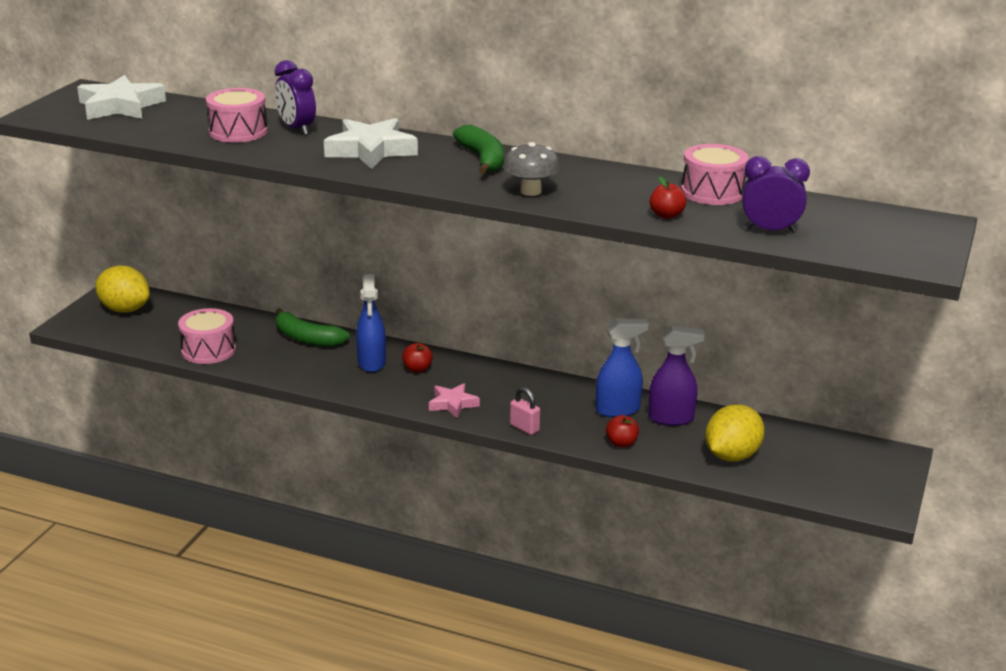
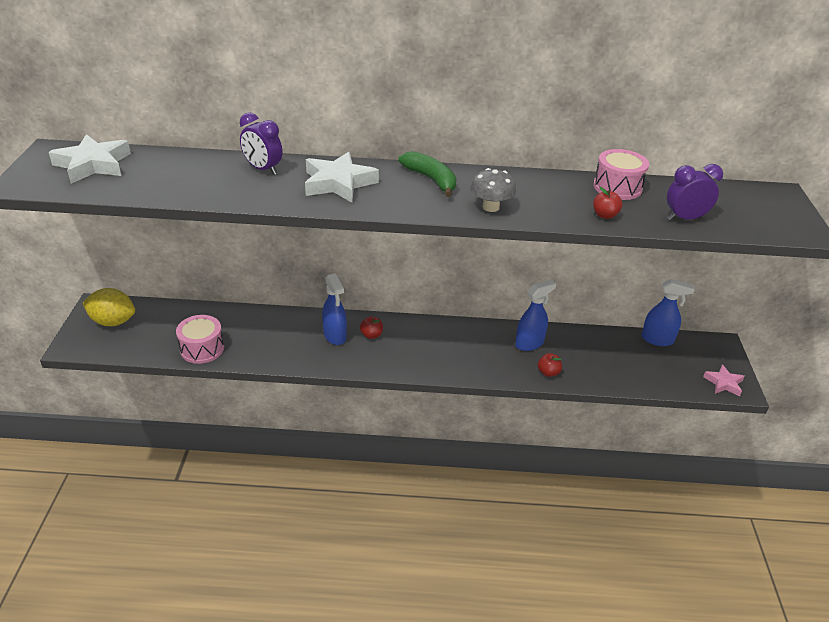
camera: 20 degrees left, 10 degrees up
(238, 131) = (215, 179): pink drum -> none
(307, 338) = (274, 322): green banana -> none
(453, 404) = (414, 362): pink star -> pink star (724, 383)
(524, 428) = (476, 373): pink padlock -> none
(671, 418) = (568, 343): purple spray bottle -> none
(732, 456) = (624, 367): yellow lemon -> none
(804, 435) = (657, 339): none -> blue spray bottle

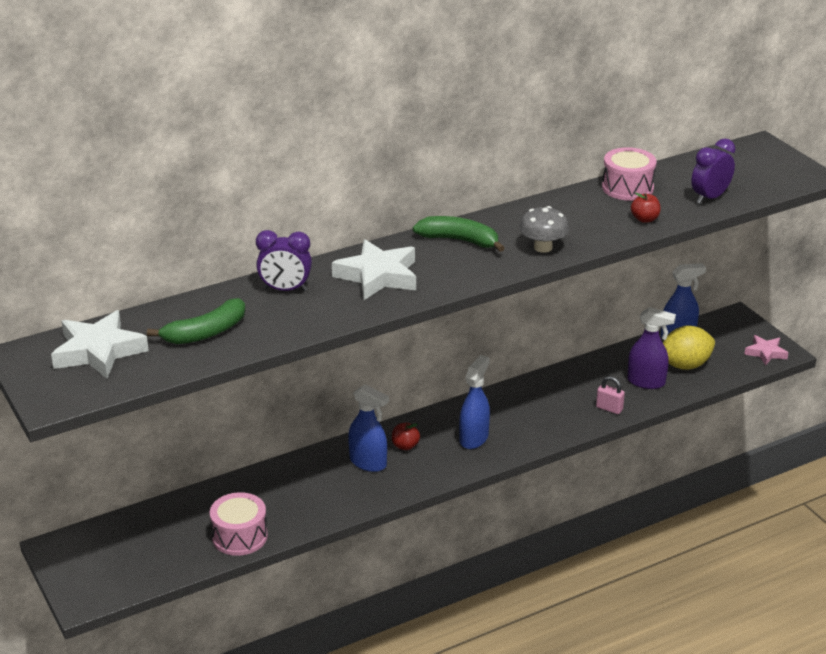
camera: 30 degrees left, 5 degrees down
(113, 321) = (100, 554): yellow lemon -> yellow lemon (685, 365)
(172, 178) = (205, 333): none -> green banana
(529, 343) = (567, 388): blue spray bottle -> blue spray bottle (474, 438)
(548, 372) = (609, 408): red apple -> pink padlock
(598, 364) = (646, 382): none -> purple spray bottle

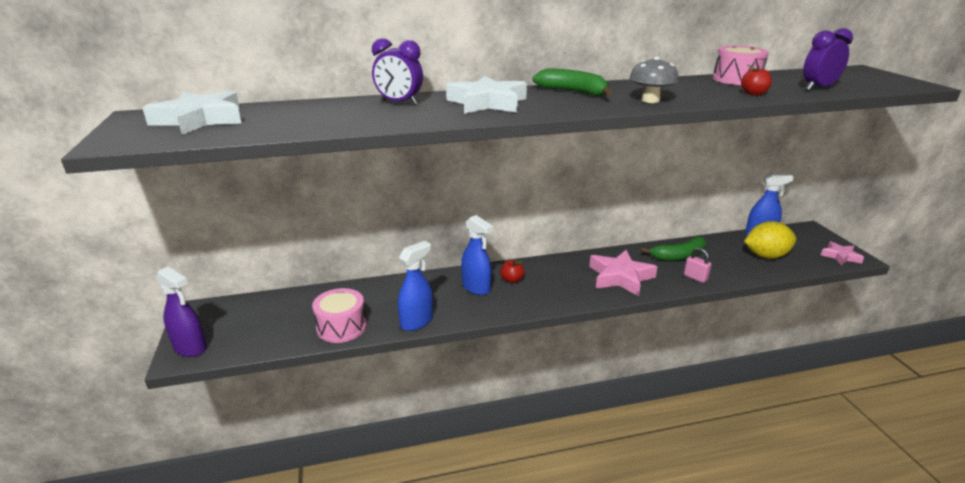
camera: 15 degrees right, 5 degrees down
(205, 333) = (303, 118): green banana -> green banana (678, 256)
(474, 438) = (571, 283): blue spray bottle -> blue spray bottle (417, 322)
(527, 421) = (620, 277): none -> pink star
(646, 382) = (730, 263): purple spray bottle -> purple spray bottle (190, 348)

